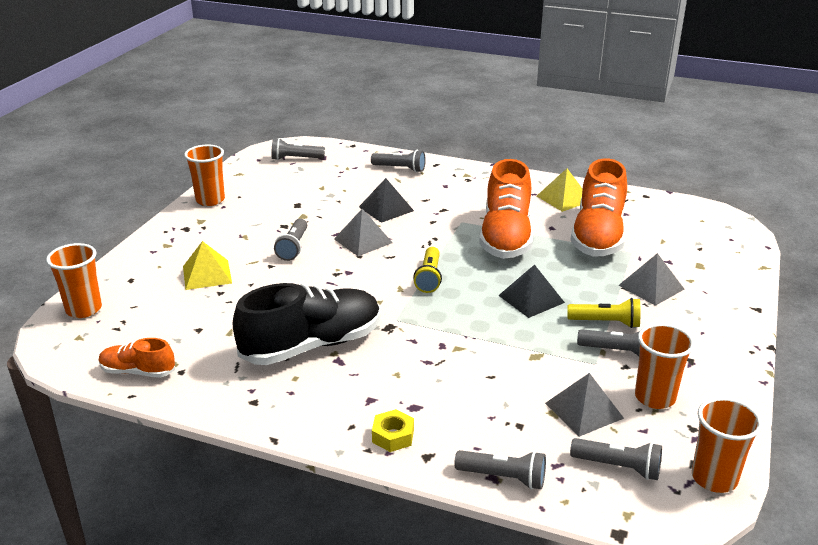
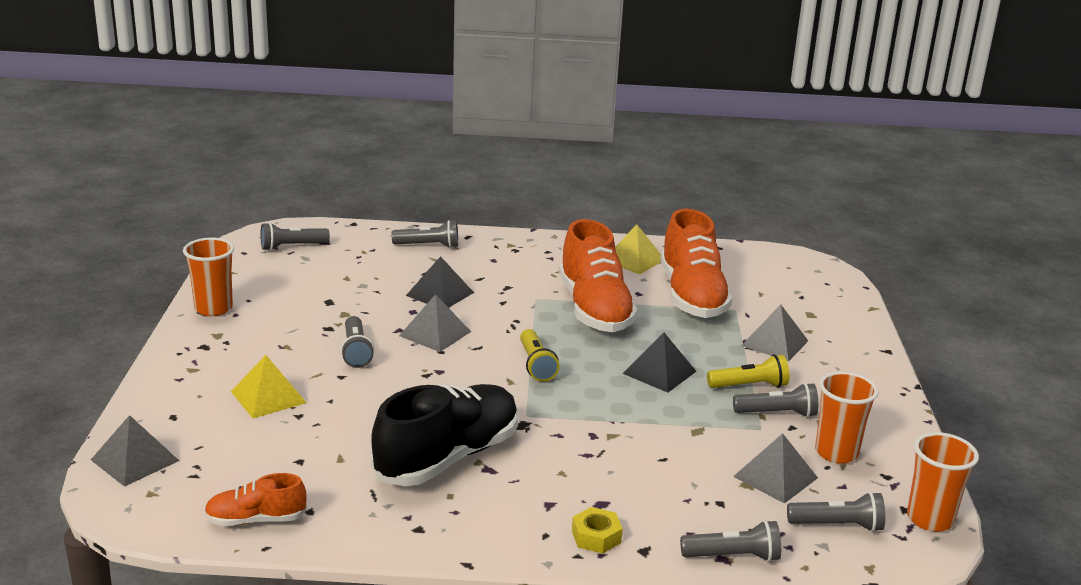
camera: 20 degrees left, 5 degrees down
(84, 309) = (135, 460): orange cup -> grey pyramid

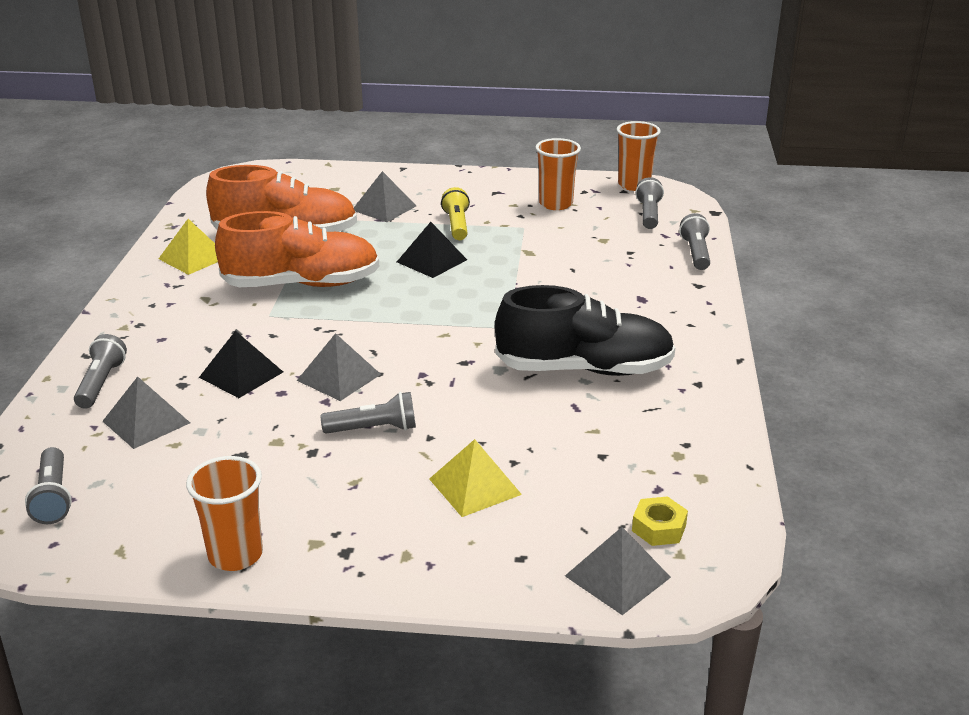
camera: 85 degrees left, 5 degrees up
(256, 520) = (708, 476): orange shoe -> none
(448, 457) = (584, 369): black shoe -> black shoe turned 135 degrees clockwise
(536, 365) = (414, 320): yellow flashlight -> none
(596, 537) = (687, 303): yellow nut -> yellow nut (659, 528)
(775, 477) = (591, 228): grey pyramid -> grey pyramid (146, 422)
(777, 413) = (501, 219): grey flashlight -> none

